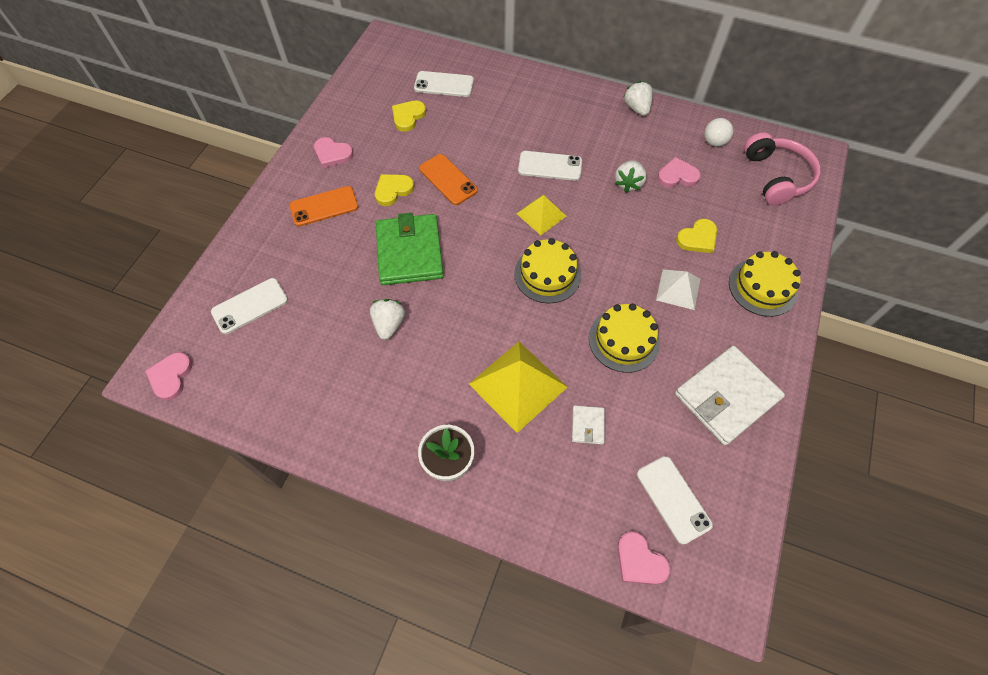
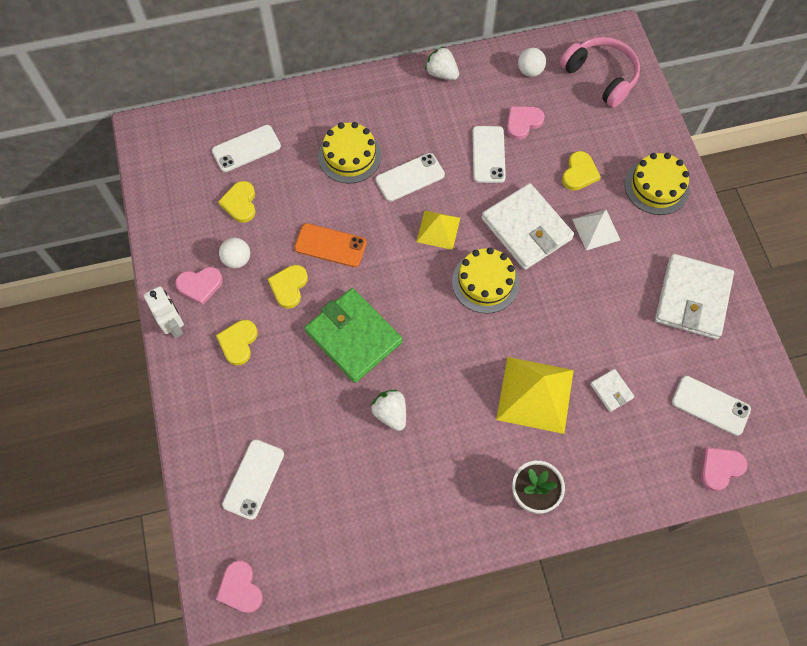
camera: 35 degrees left, 5 degrees up
(292, 170) = (174, 325): none -> white robot
(324, 206) = (238, 342): orange phone -> yellow heart
(373, 152) = (237, 259): none -> white ball
(616, 254) = (526, 229): none -> white wallet
(624, 340) = (586, 301): yellow cake -> yellow cake (349, 156)
(628, 183) = (488, 154): white strawberry -> white phone
(639, 561) = (720, 468): pink heart -> pink heart turned 135 degrees clockwise

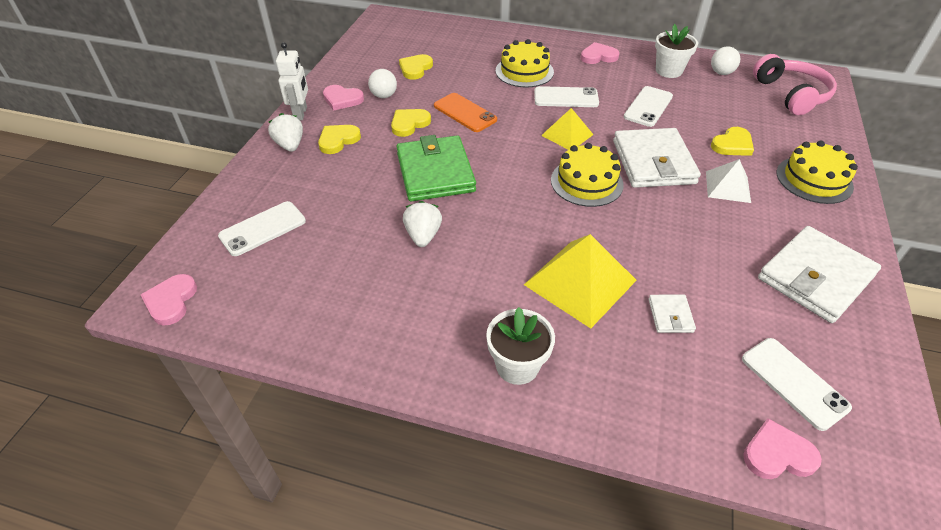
camera: 30 degrees right, 20 degrees down
(246, 149) = (447, 44): white phone -> none
(441, 73) = (638, 52): white strawberry -> white strawberry (290, 145)
(482, 90) = (668, 71): none -> white flower pot
(523, 122) = (694, 98): pink heart -> pink heart (598, 56)

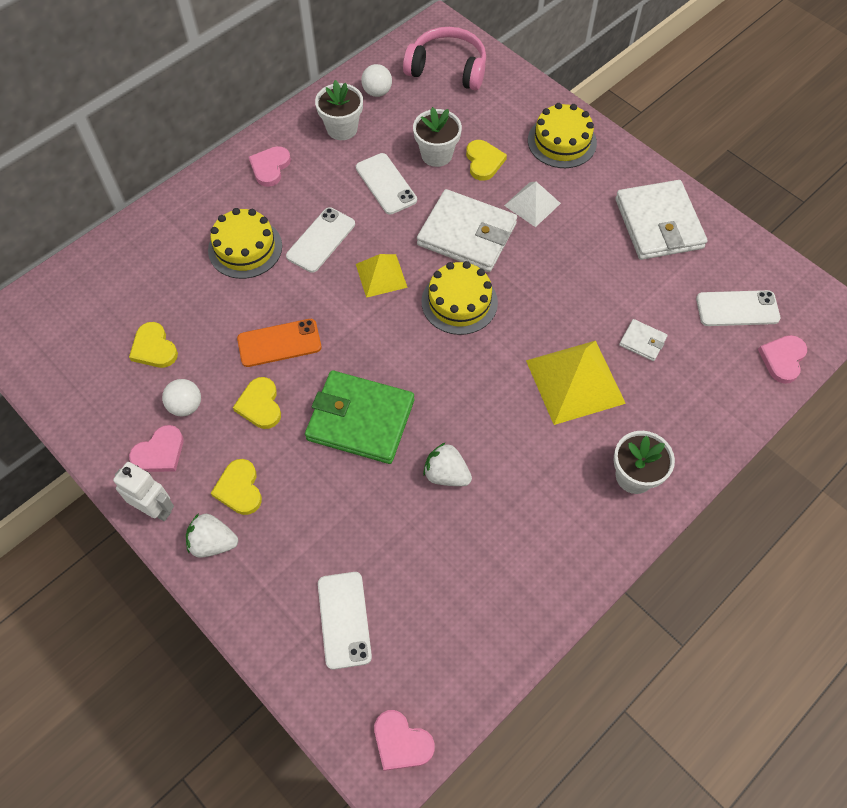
camera: 60 degrees left, 15 degrees up
(706, 119) = (436, 154): none -> white flower pot

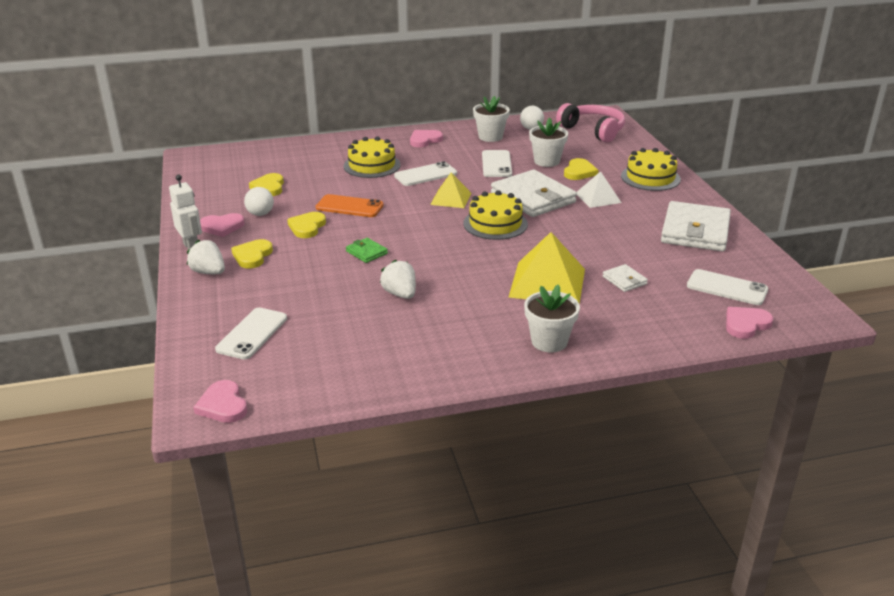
camera: 30 degrees right, 30 degrees down
(360, 420) = (366, 252): green wallet -> green wallet, size x0.44

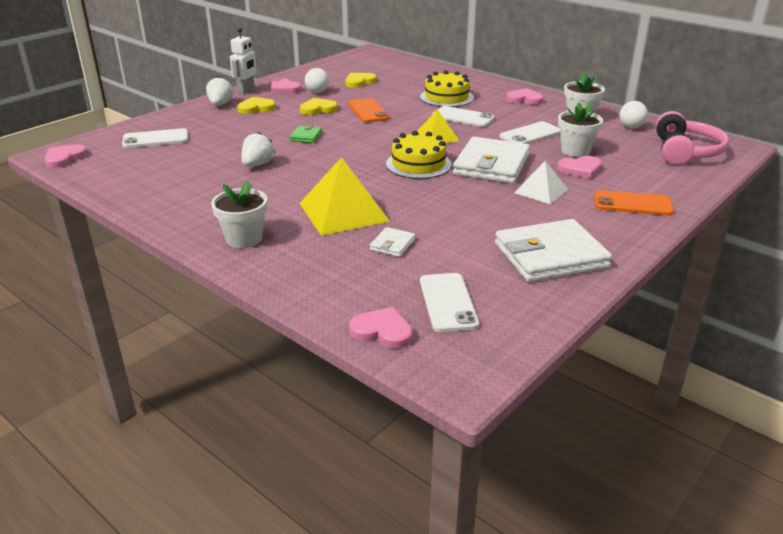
camera: 55 degrees right, 0 degrees up
(579, 172) = (580, 169): yellow heart -> pink heart
(650, 177) = (632, 204): yellow cake -> orange phone

